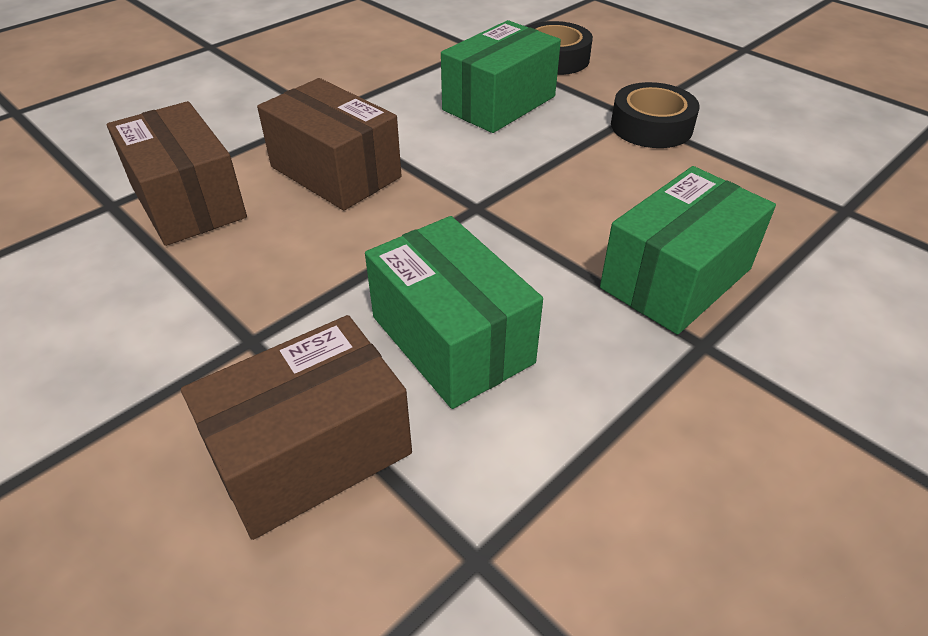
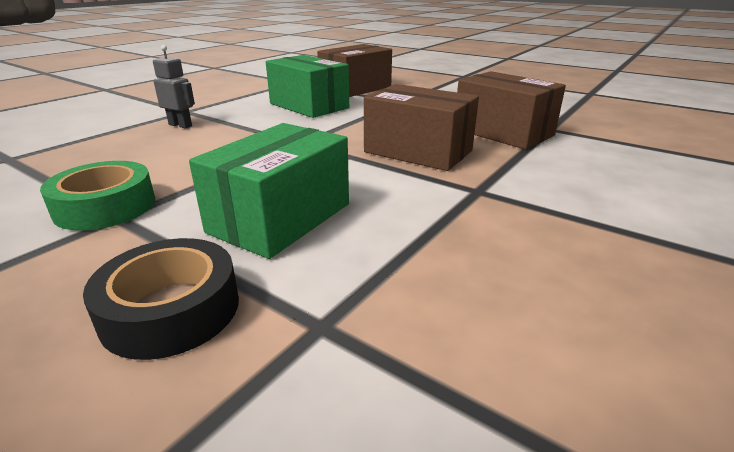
camera: 170 degrees right, 15 degrees down
(651, 126) = (105, 206): black tape -> green tape
(676, 278) = (180, 125): green box -> grey robot

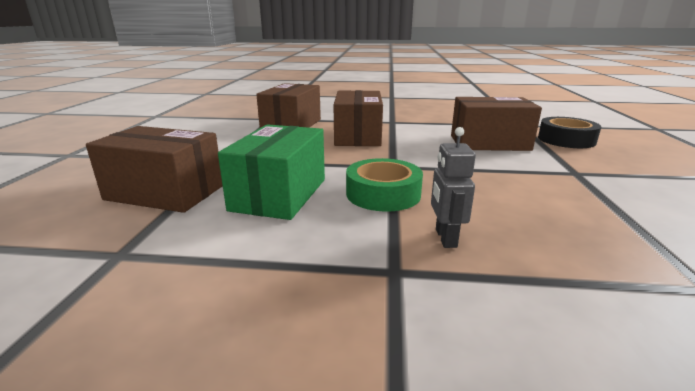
camera: 120 degrees left, 5 degrees down
(105, 206) = (582, 181): green tape -> green tape (383, 194)
(280, 218) = (489, 143): green box -> brown box

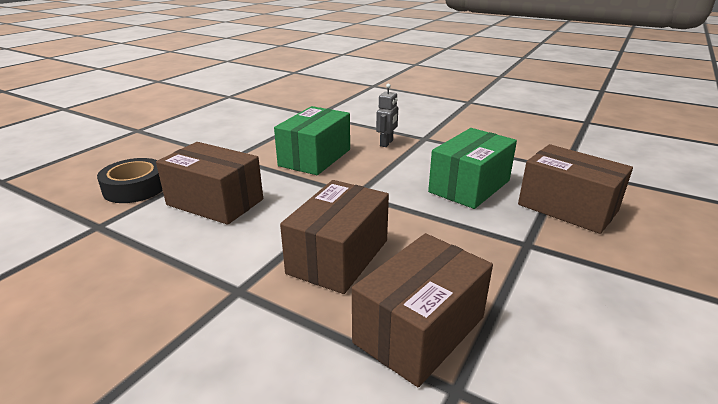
camera: 155 degrees left, 5 degrees up
(383, 194) = (393, 171): green tape -> none
(496, 191) = (315, 157): none -> green box

